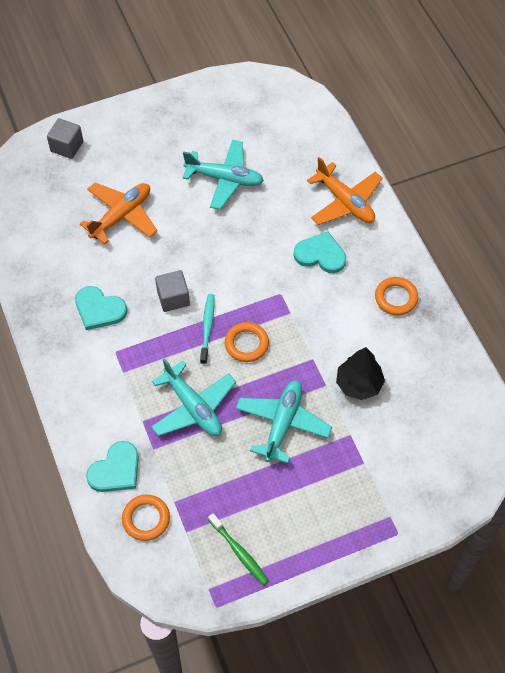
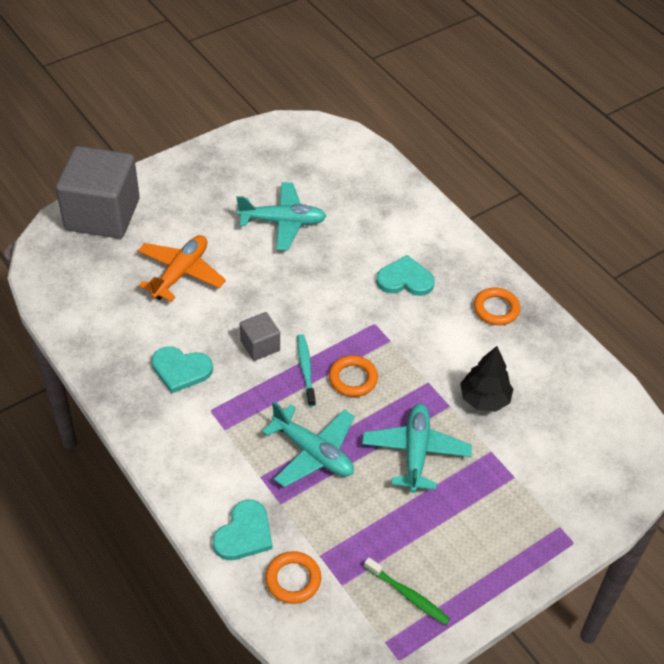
camera: 15 degrees left, 10 degrees down
(67, 146) = (102, 214): grey cube -> grey cube, size x2.19
(345, 202) = (415, 226): orange plane -> none

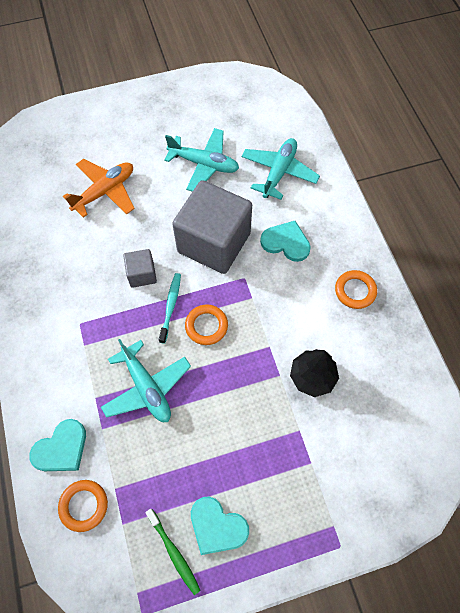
camera: 20 degrees right, 15 degrees up
(102, 214) = (65, 125): grey cube -> grey cube (214, 243)
(181, 370) = (70, 280): turquoise heart -> turquoise heart (217, 526)
(415, 452) = (233, 413): turquoise plane -> turquoise plane (279, 172)

